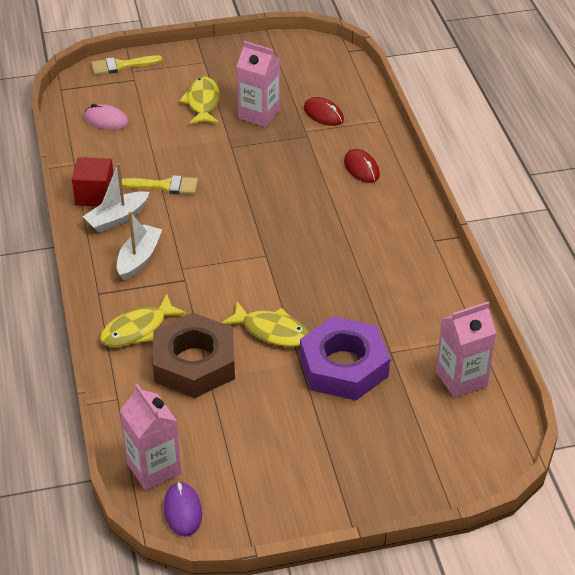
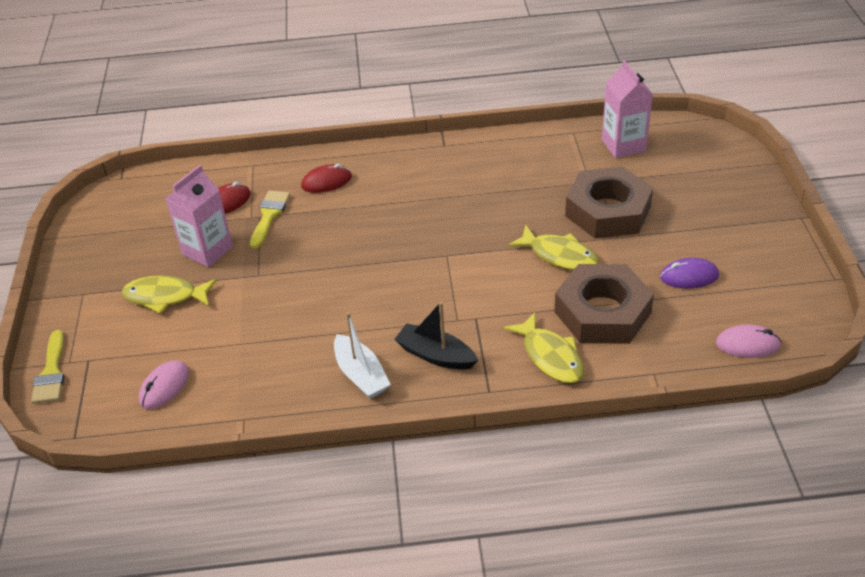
camera: 80 degrees left, 0 degrees up
(95, 195) = (312, 396): red cube -> none
(139, 259) = (436, 355): white boat -> black boat
(154, 468) = (747, 344): pink carton -> pink mouse
(165, 186) = (312, 332): yellow brush -> yellow brush (269, 215)
(182, 511) = (798, 324): purple mouse -> purple mouse (689, 276)
(271, 331) = (559, 255): yellow fish -> yellow fish turned 90 degrees clockwise
(343, 366) = (608, 211): purple nut -> brown nut

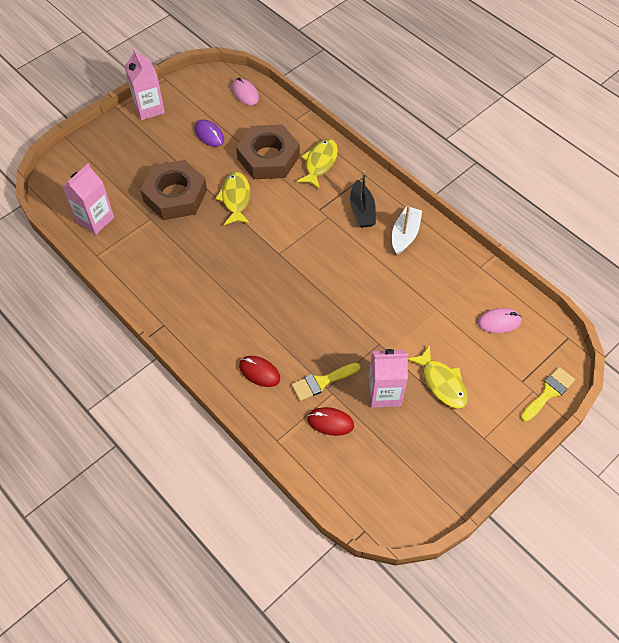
camera: 130 degrees left, 15 degrees up
(782, 243) = (149, 108): none -> pink carton

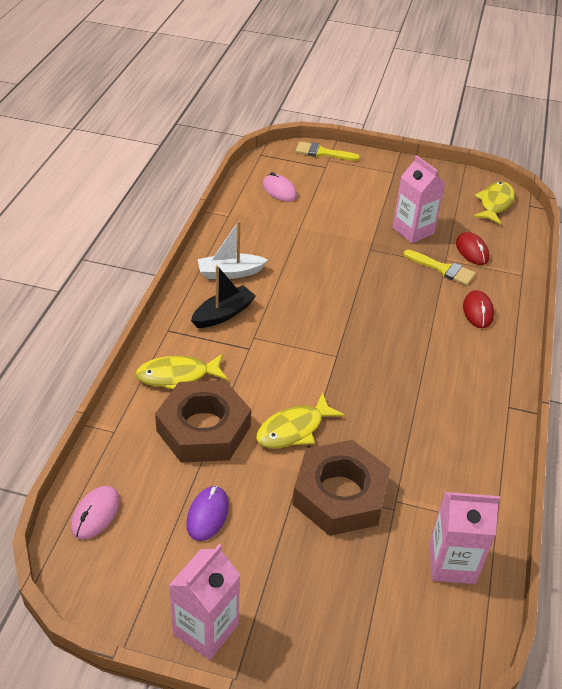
camera: 125 degrees left, 15 degrees down
(442, 383) = (370, 204): yellow fish -> yellow fish (495, 203)

